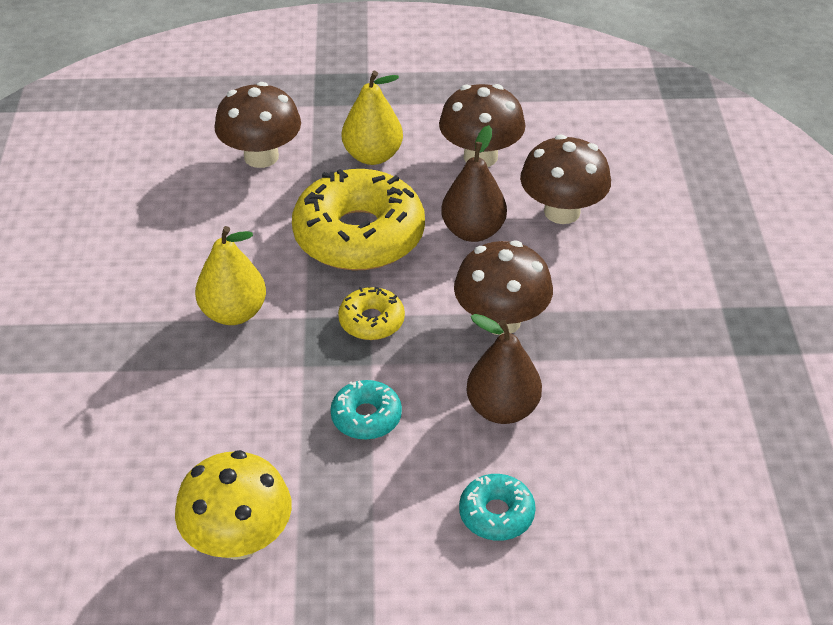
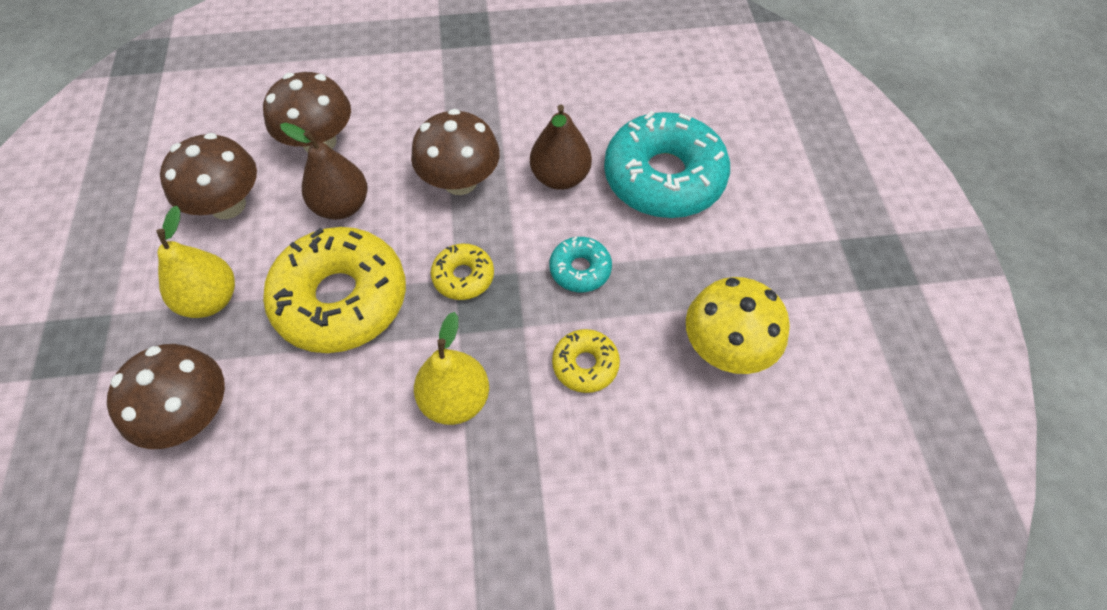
camera: 95 degrees left, 15 degrees up
(247, 411) = (585, 365): none -> yellow donut
(496, 514) = (664, 177): turquoise donut -> turquoise donut, size x2.13

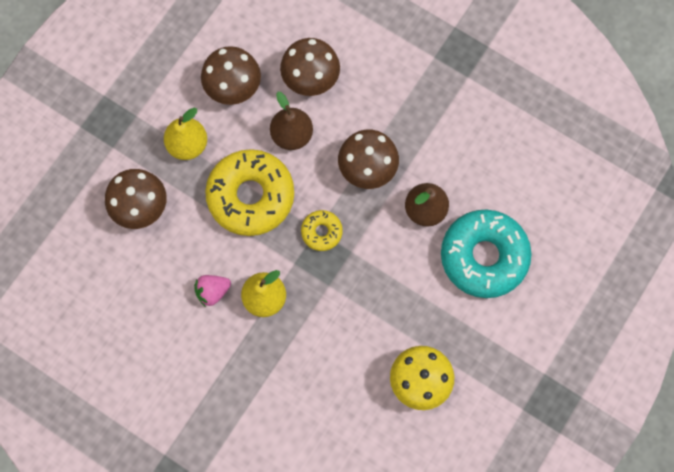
camera: 40 degrees right, 15 degrees up
(377, 444) = (212, 291): none -> pink strawberry
(580, 269) = (385, 276): turquoise donut -> none
(585, 365) = (341, 331): yellow donut -> none

